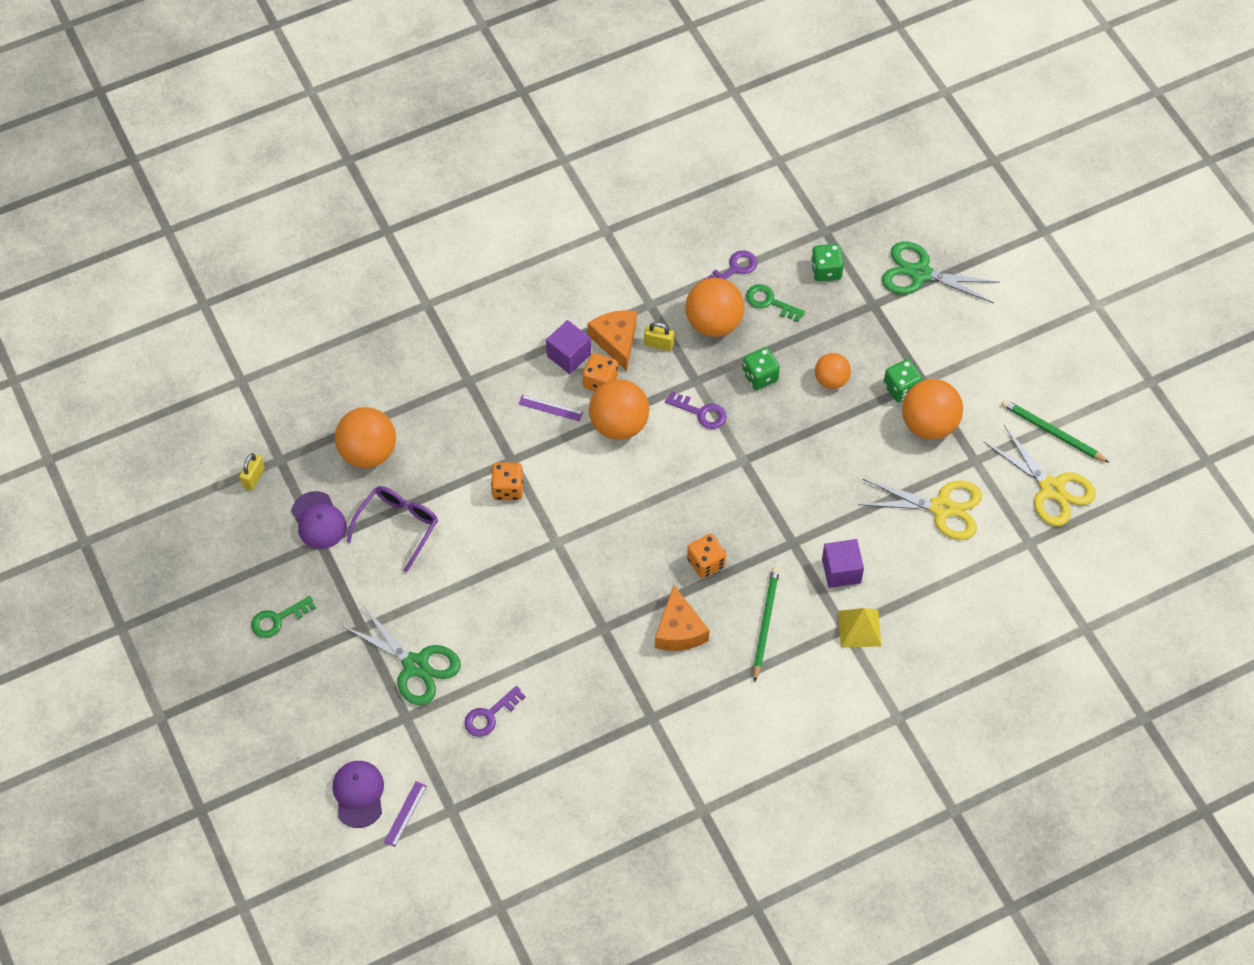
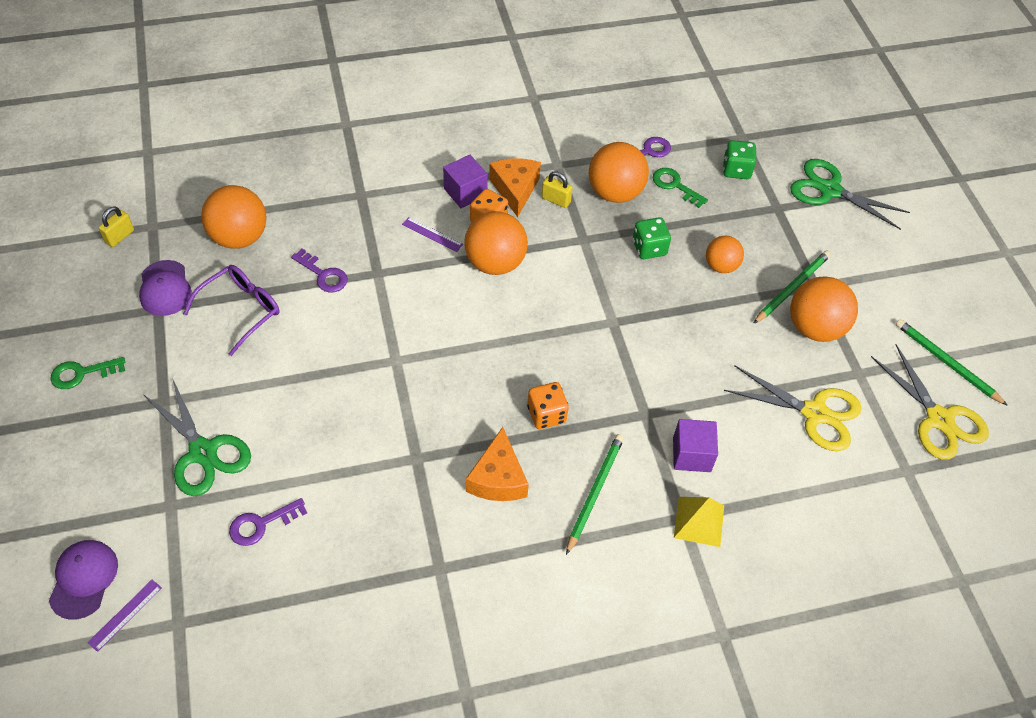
camera: 10 degrees right, 5 degrees down
(508, 488) = (364, 298): orange dice -> none
(701, 412) = (581, 269): purple key -> purple key (323, 275)
(901, 388) = (791, 288): green dice -> green pencil

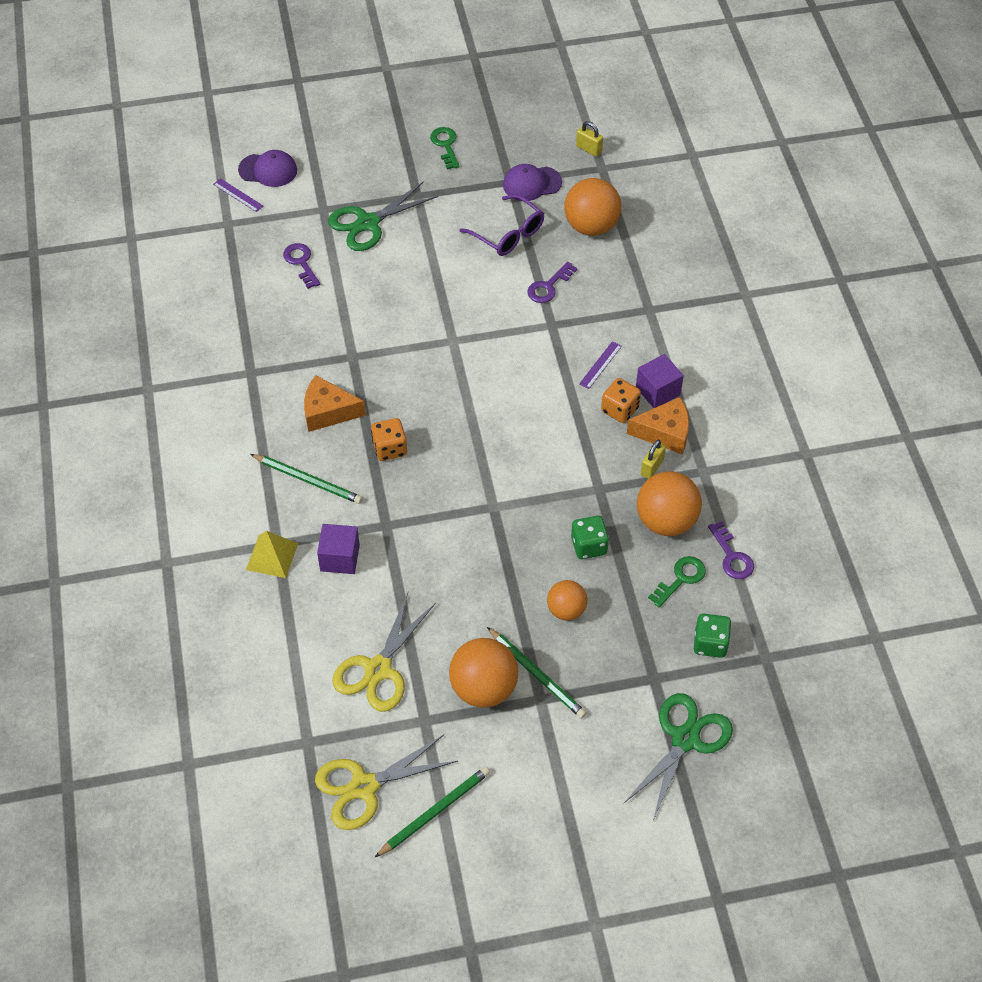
camera: 95 degrees right, 0 degrees up
(495, 263) = (565, 414): orange ball -> none

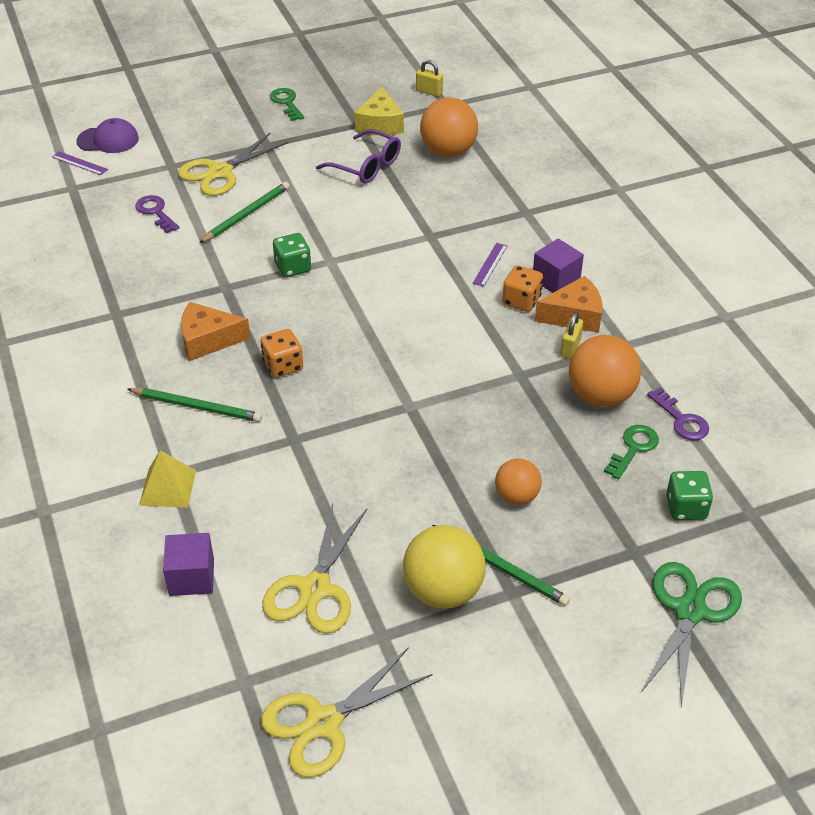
camera: 10 degrees left, 10 degrees down
(340, 558) = (247, 479): purple cube -> purple cube (191, 577)
(367, 223) = (219, 172): green scissors -> yellow scissors
(434, 812) = (416, 739): green pencil -> green pencil (246, 215)
(483, 688) = (443, 590): orange ball -> yellow ball
(532, 184) = (380, 124): purple cap -> yellow cheese
(548, 286) = (418, 204): purple key -> none
(589, 546) = (524, 430): green dice -> green dice (293, 267)

